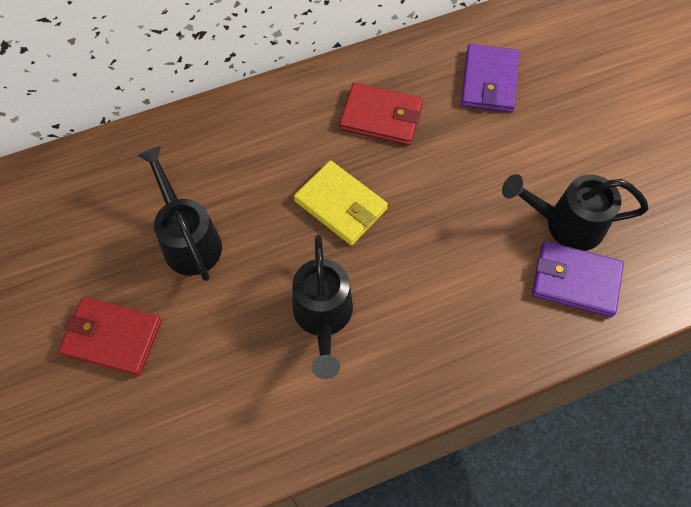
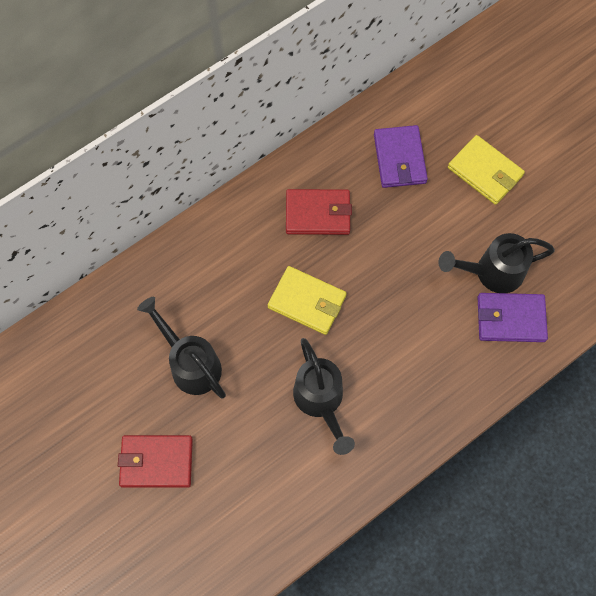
camera: 15 degrees left, 5 degrees up
(583, 116) = (485, 172): none -> yellow wallet

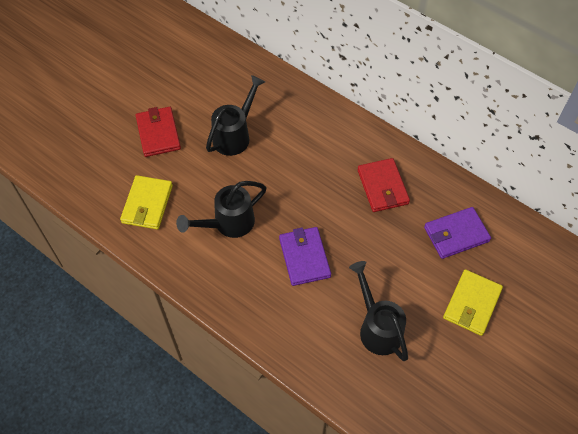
camera: 75 degrees right, 10 degrees down
(307, 302) = (305, 196): yellow wallet -> yellow wallet (147, 204)
(510, 319) = (339, 350): purple wallet -> purple wallet (304, 257)

